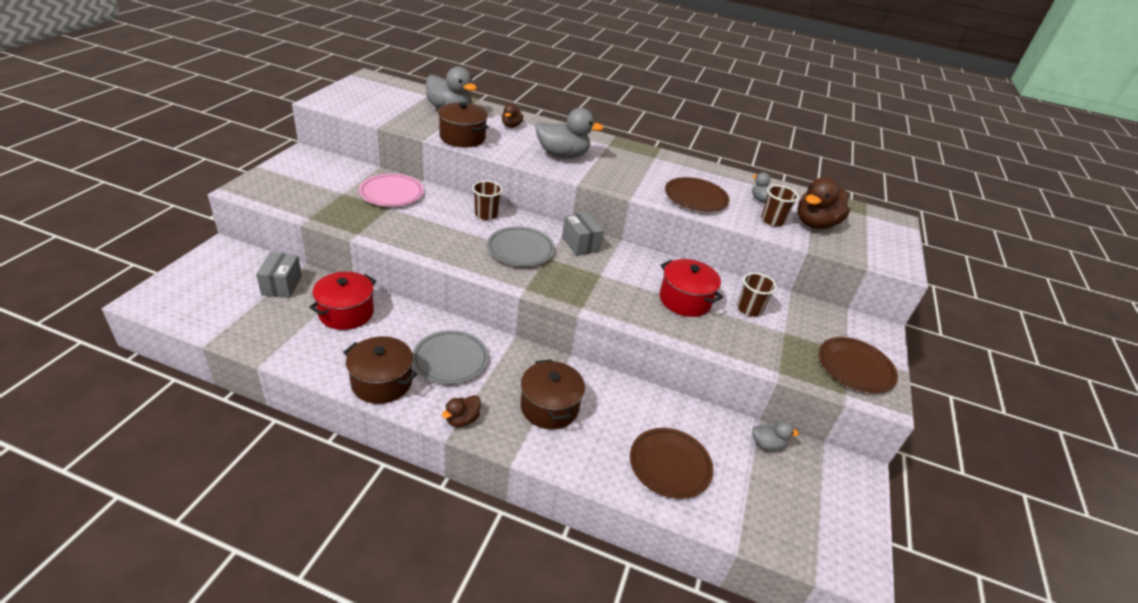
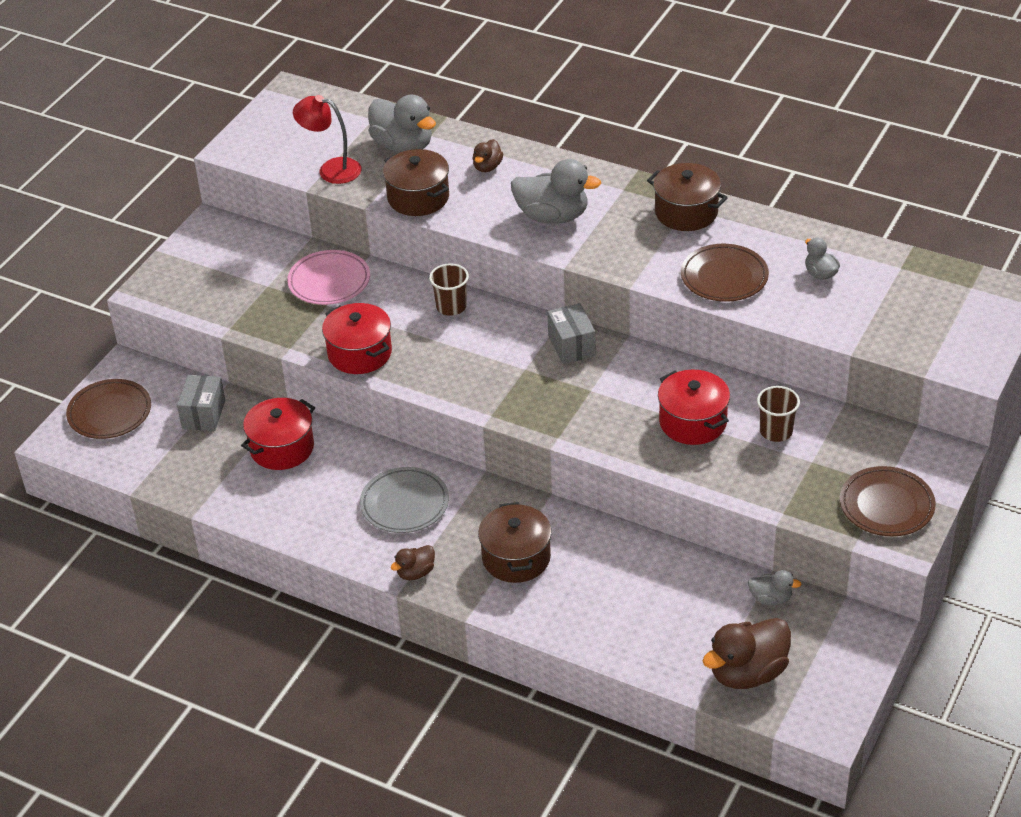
camera: 15 degrees right, 5 degrees up
(381, 382) = (327, 532): brown pot -> brown pot (686, 212)
(397, 118) = (331, 169): none -> red lamp
(415, 240) = (359, 353): none -> red pot
(520, 250) = (491, 359): grey plate -> none
(669, 465) = (645, 621): brown plate -> brown plate (110, 413)
(772, 220) = (822, 307): brown cup -> none
(815, 224) = (883, 309): brown duck -> brown duck (747, 673)

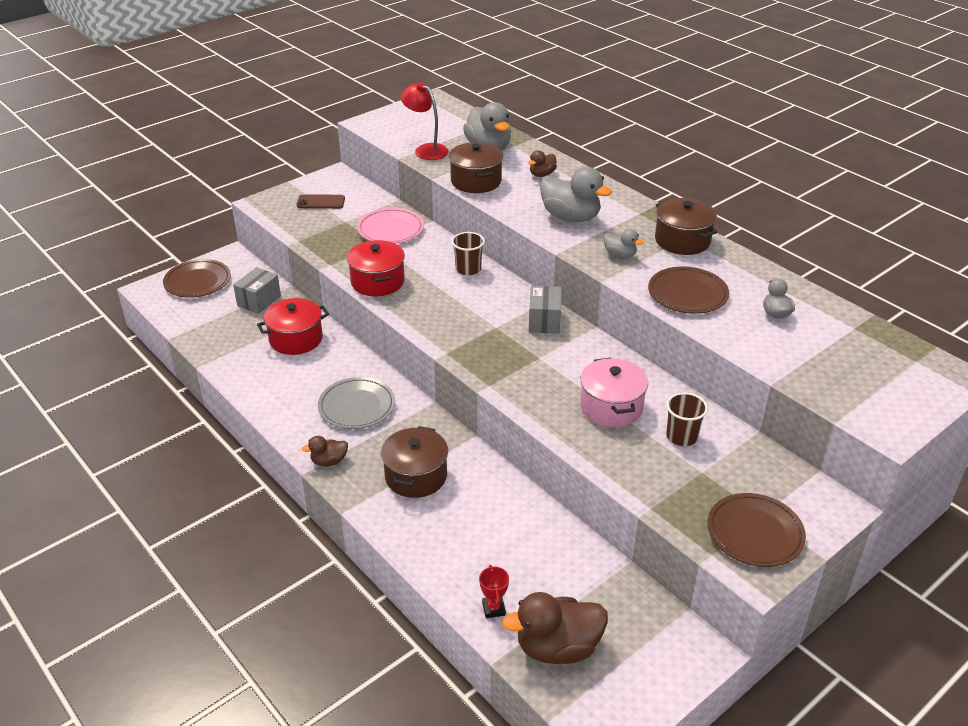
camera: 20 degrees right, 5 degrees down
(219, 268) = (321, 202): none -> brown phone
(670, 659) = (493, 609): none -> red trophy
(692, 422) = (611, 407): red pot -> pink pot
(770, 598) = (616, 586): grey duck -> grey duck (620, 255)

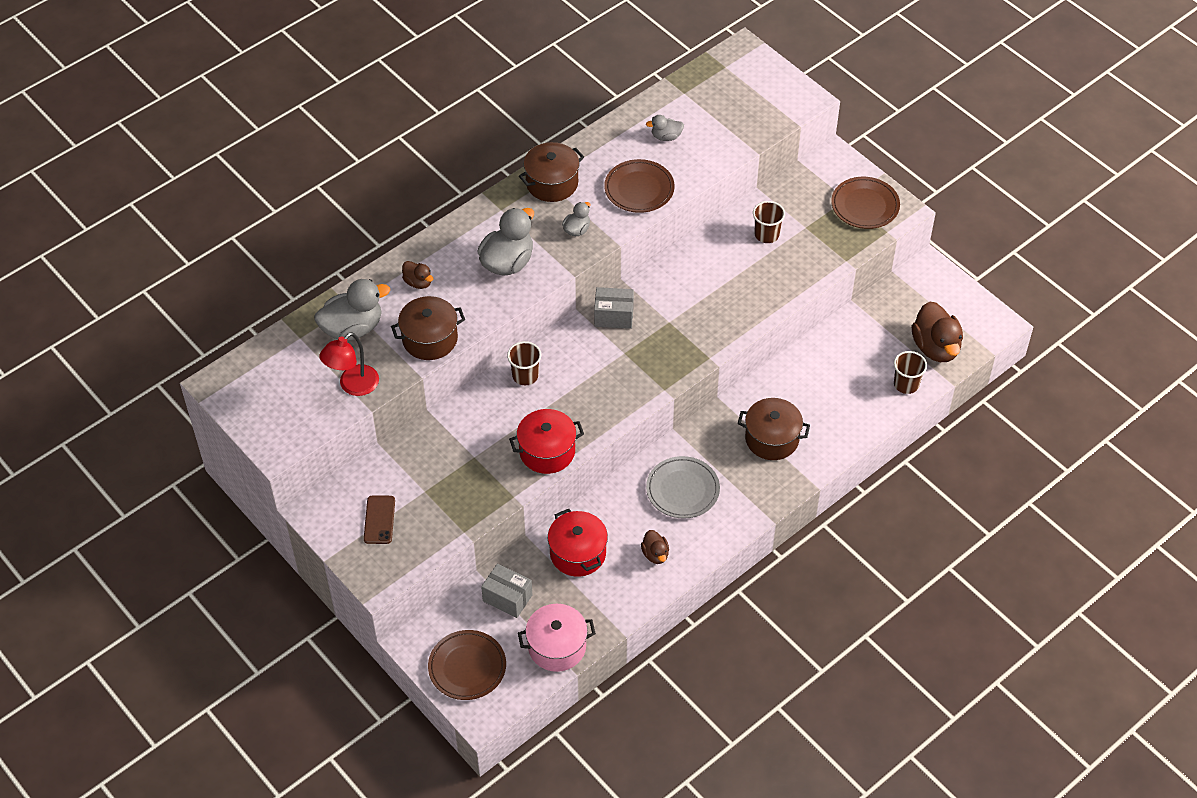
camera: 90 degrees left, 15 degrees up
(329, 461) = (758, 504): brown duck -> brown duck (655, 554)
(390, 230) = (445, 447): pink plate -> none
(493, 609) = (906, 384): red trophy -> brown cup
(611, 407) = (733, 276): pink pot -> pink pot (557, 647)

